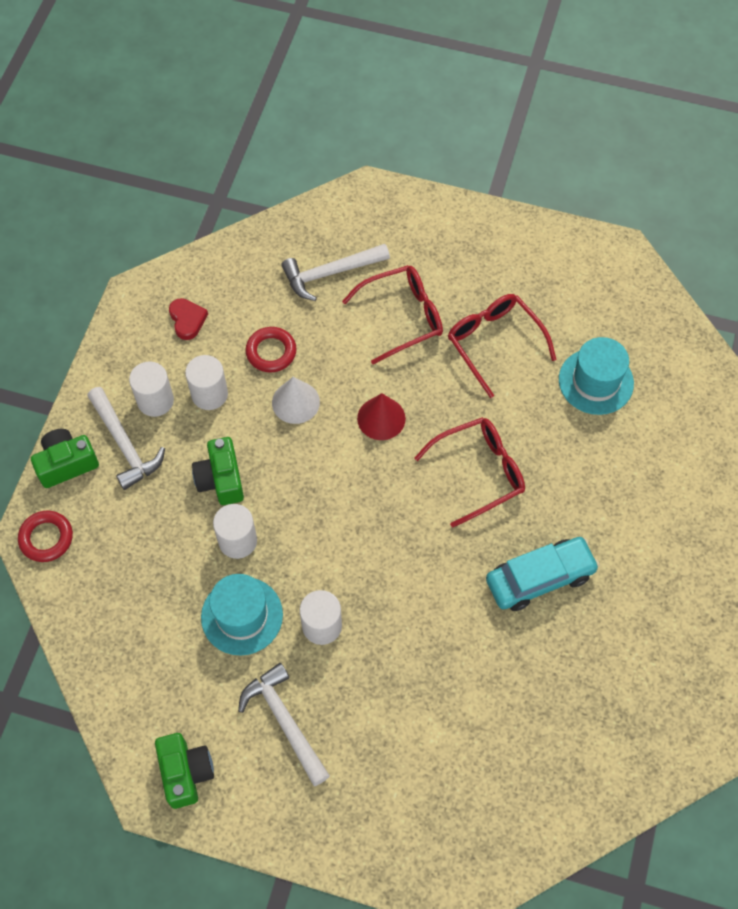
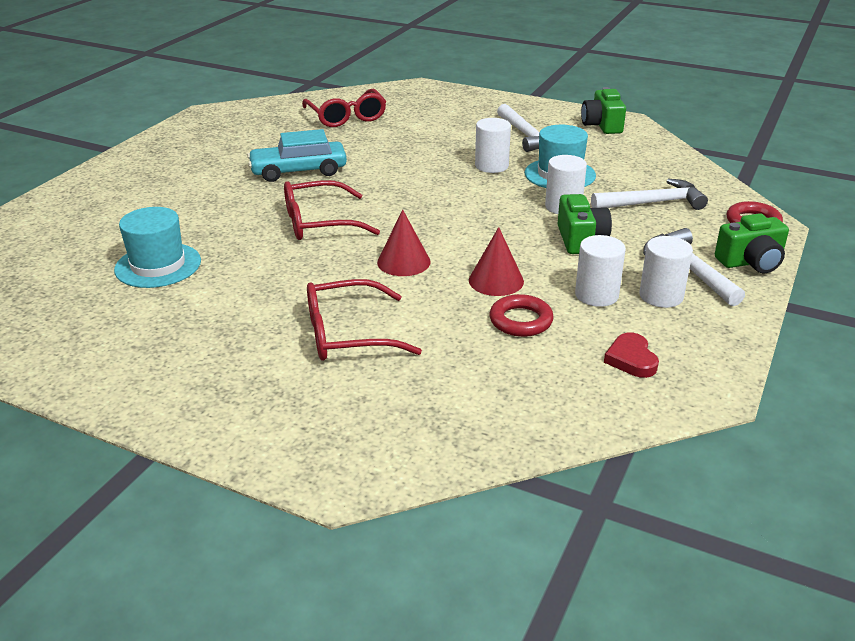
camera: 170 degrees left, 30 degrees down
(295, 402) = (496, 280): white cone -> red cone
(330, 273) = (429, 386): white hammer -> white hammer (652, 203)
(494, 343) = (248, 302): red glasses -> red glasses (346, 117)

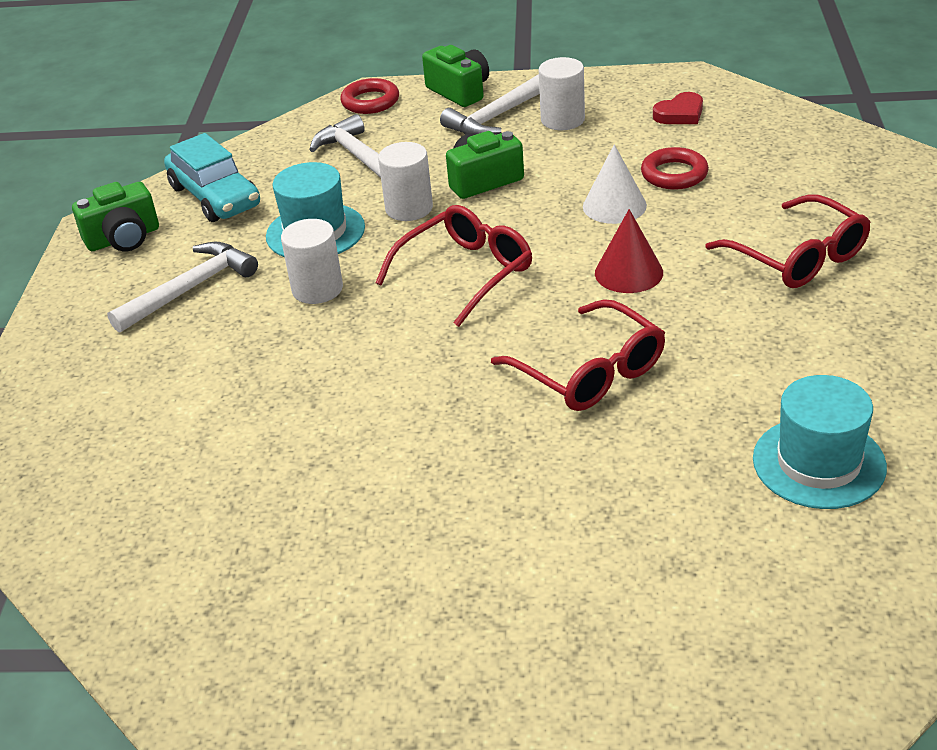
camera: 110 degrees left, 5 degrees up
(298, 171) = (443, 463): turquoise car -> turquoise car (215, 196)
(346, 117) = (180, 506): red glasses -> red glasses (466, 273)
(496, 280) = (614, 206): red cone -> white cone
(596, 295) = (590, 149): white cylinder -> none

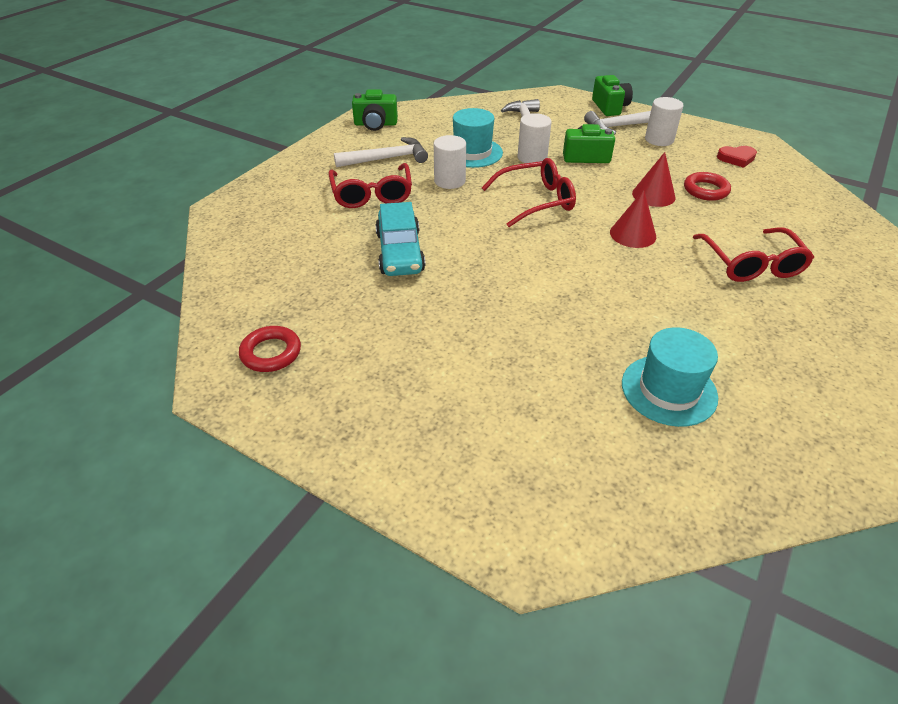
camera: 25 degrees right, 5 degrees up
(215, 196) = (436, 119): turquoise car -> turquoise car (400, 252)
(370, 101) = (555, 98): red ring -> red ring (271, 353)
(590, 372) = (564, 280): red glasses -> red glasses (372, 194)
(614, 206) = (653, 195): white cone -> red cone

